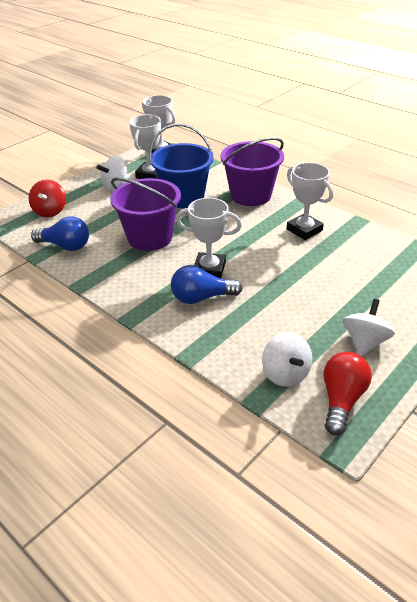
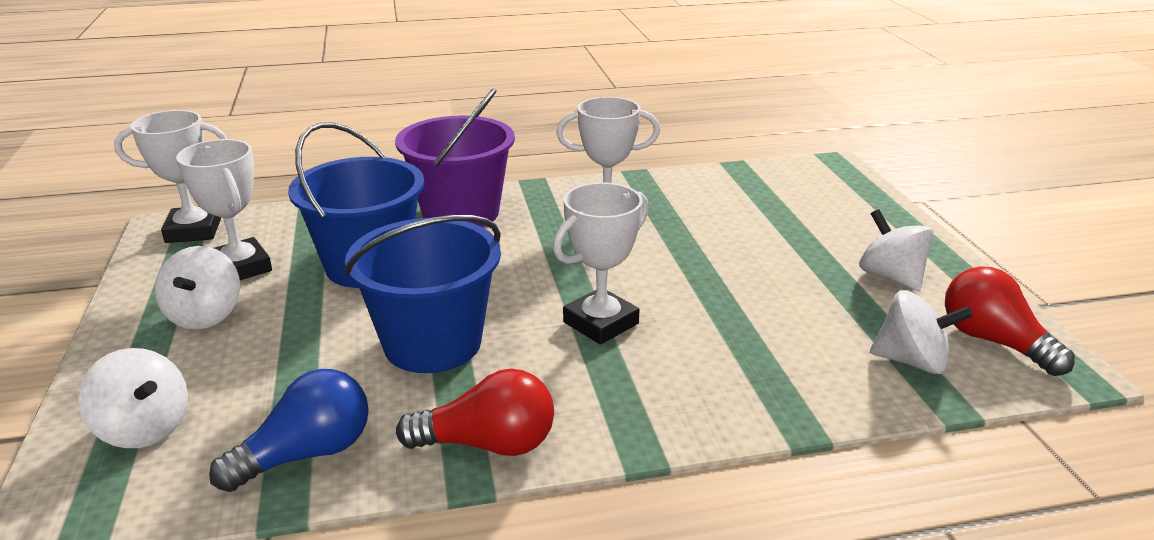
camera: 55 degrees left, 10 degrees down
(50, 211) = (144, 428): red spinning top -> white spinning top
(104, 279) = (488, 444): none -> red light bulb
(150, 237) = (432, 343): purple bucket -> blue bucket
(201, 298) = (666, 360): blue light bulb -> none

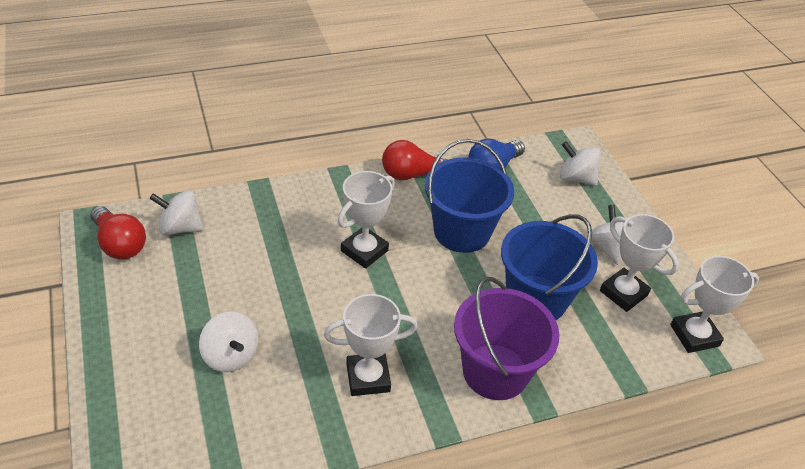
camera: 170 degrees right, 15 degrees up
(890, 277) = (153, 302): white spinning top -> white spinning top (230, 356)

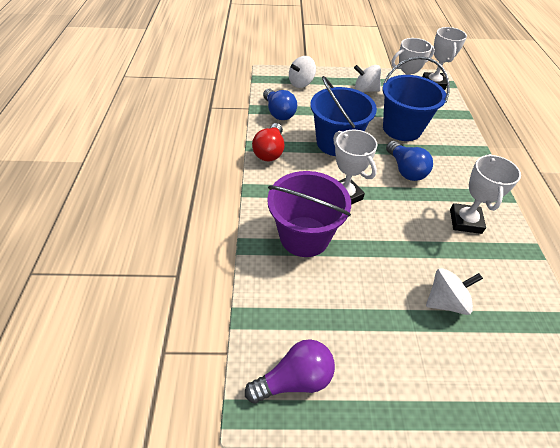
camera: 70 degrees left, 5 degrees up
(120, 244) = (294, 378): red light bulb -> purple light bulb
(180, 228) = (285, 318): white spinning top -> none
(442, 308) = (405, 170): none -> blue light bulb
(495, 371) = (459, 161): purple bucket -> purple bucket (304, 236)

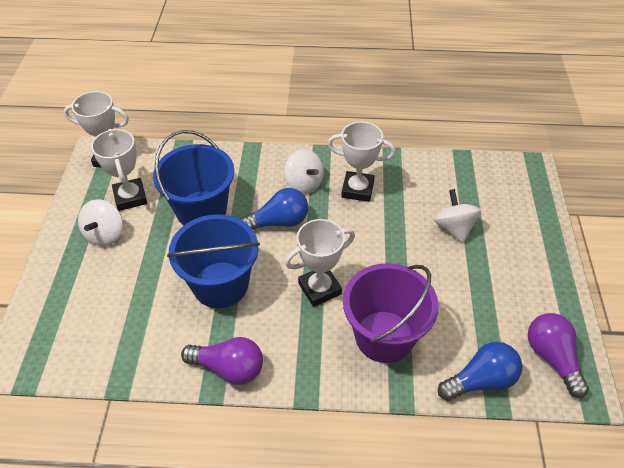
camera: 85 degrees left, 0 degrees up
(270, 151) = (229, 368): red light bulb -> purple light bulb
(278, 113) = (137, 352): blue light bulb -> blue light bulb (481, 380)
(301, 83) = (63, 315): white spinning top -> white spinning top (304, 184)

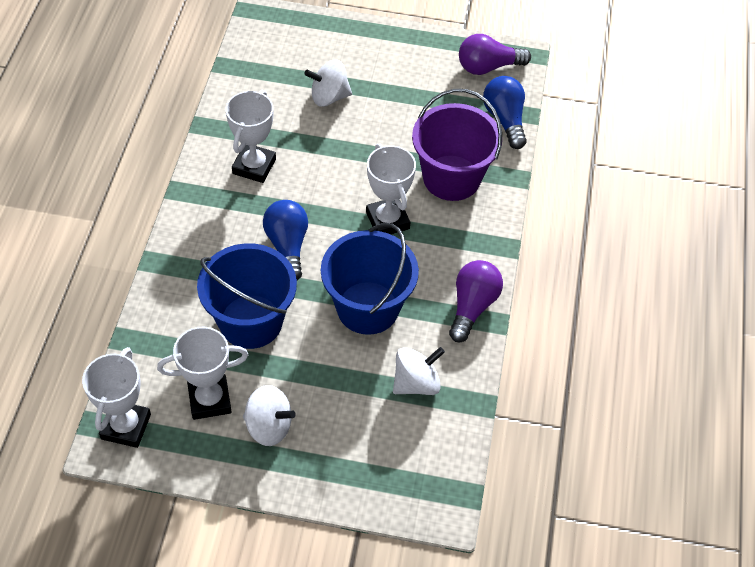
camera: 85 degrees left, 5 degrees up
(304, 184) = (232, 215): white spinning top -> white spinning top (416, 383)

